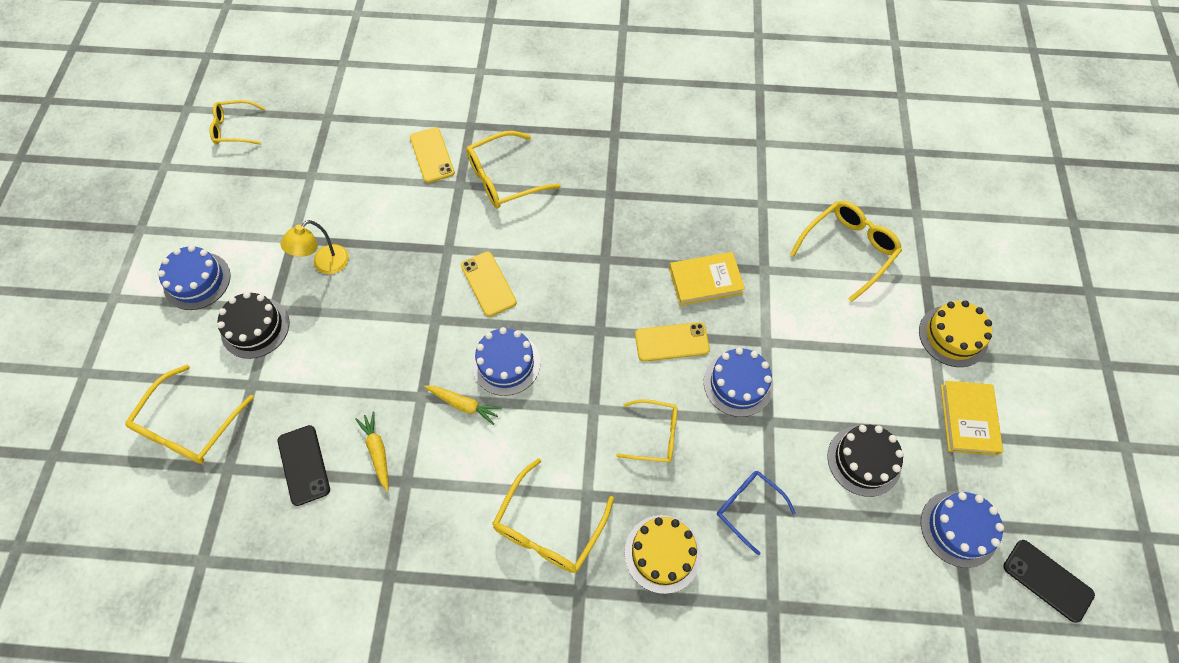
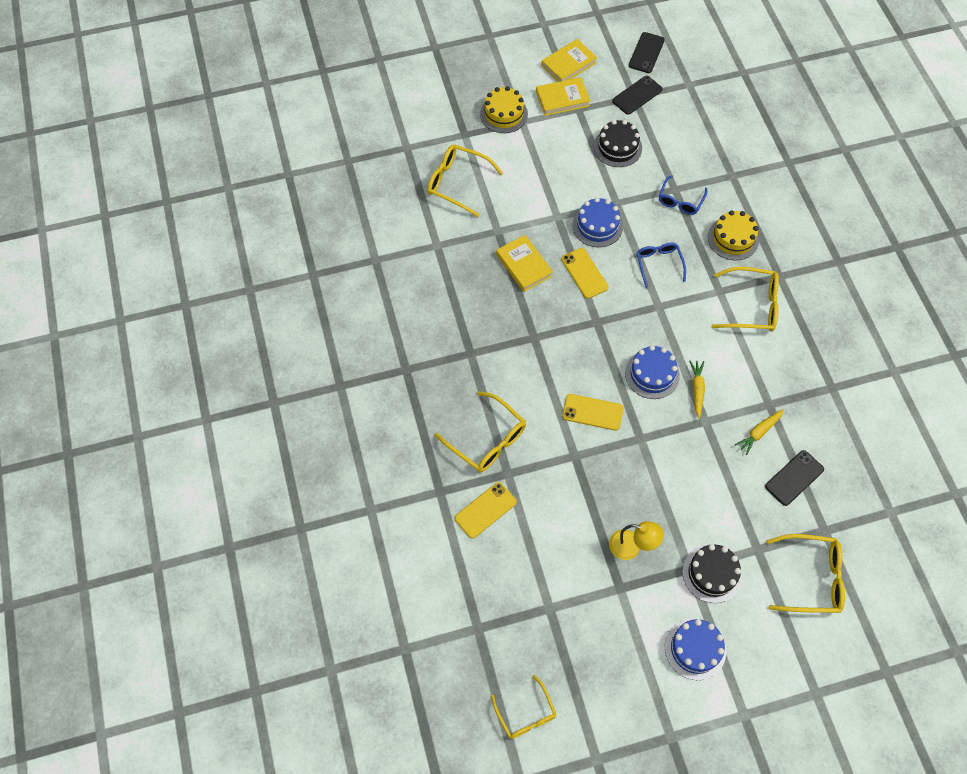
camera: 110 degrees left, 0 degrees up
(488, 284) = (592, 412): yellow phone -> yellow phone turned 60 degrees clockwise
(654, 435) = (658, 264): yellow glasses -> blue glasses
(958, 528) = (637, 95): blue cake -> black phone
(1036, 452) = (568, 64): none -> yellow book

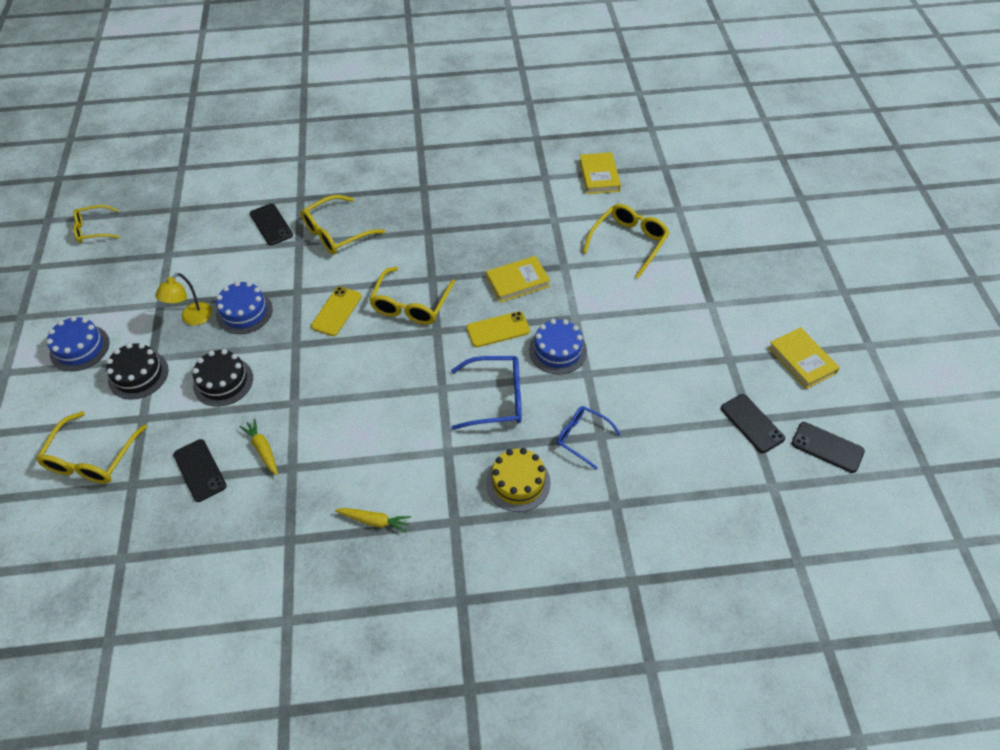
camera: 100 degrees right, 10 degrees down
(485, 510) = (271, 224): yellow phone -> black phone
(504, 114) = (722, 290): yellow cake -> none
(562, 99) = (745, 346): yellow book -> yellow book (599, 176)
(617, 147) = (668, 388): black cake -> black cake (223, 381)
(652, 374) = (362, 367): blue cake -> blue cake (244, 312)
(658, 264) = (496, 398): blue glasses -> blue glasses, size x1.51
(697, 390) = (331, 403): yellow carrot -> yellow carrot (374, 521)
(751, 306) = (420, 480): yellow glasses -> yellow glasses (411, 304)

